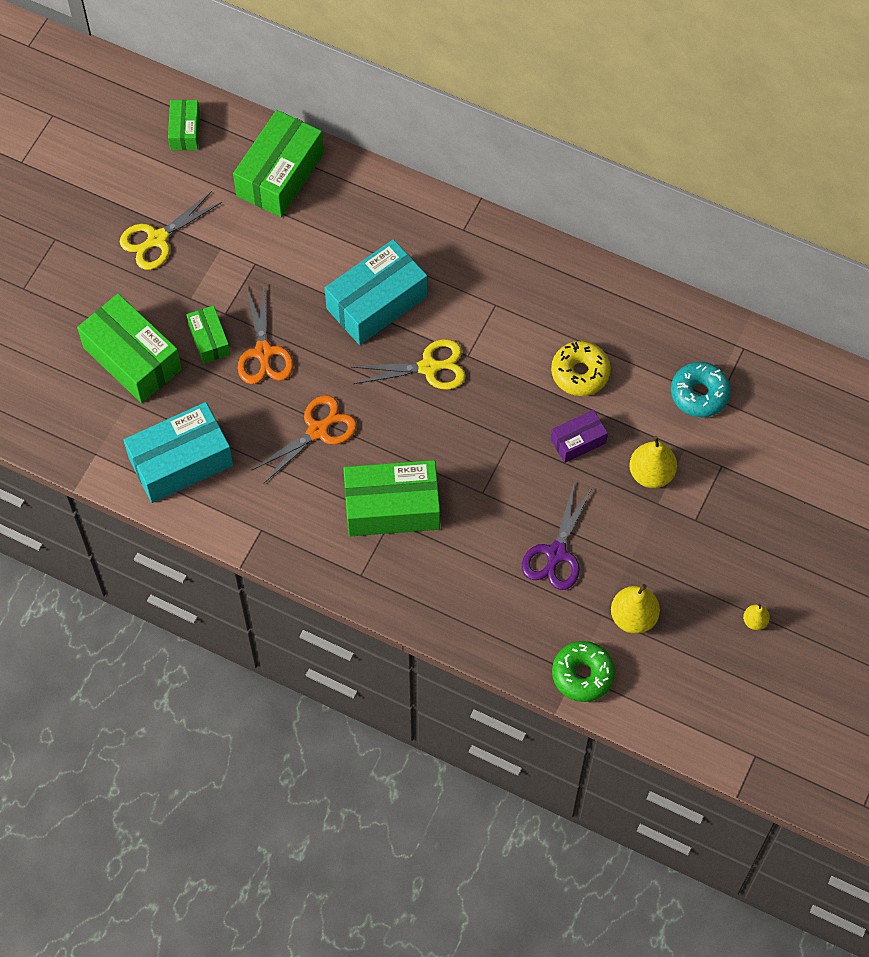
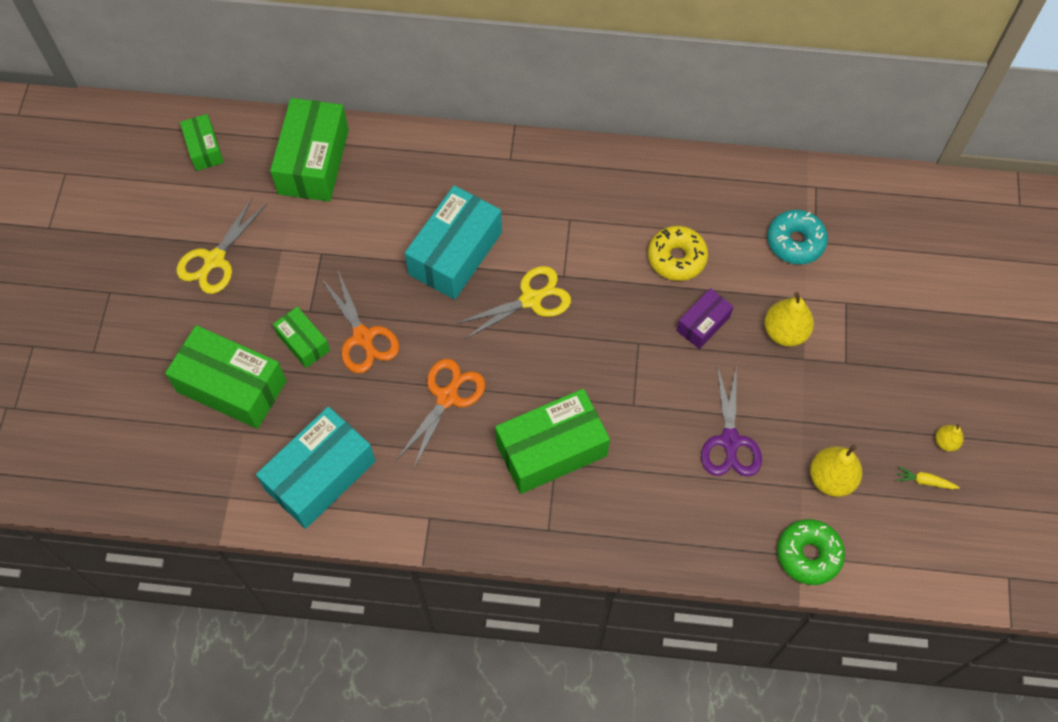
camera: 20 degrees left, 0 degrees up
(718, 648) = (924, 481): none -> yellow carrot

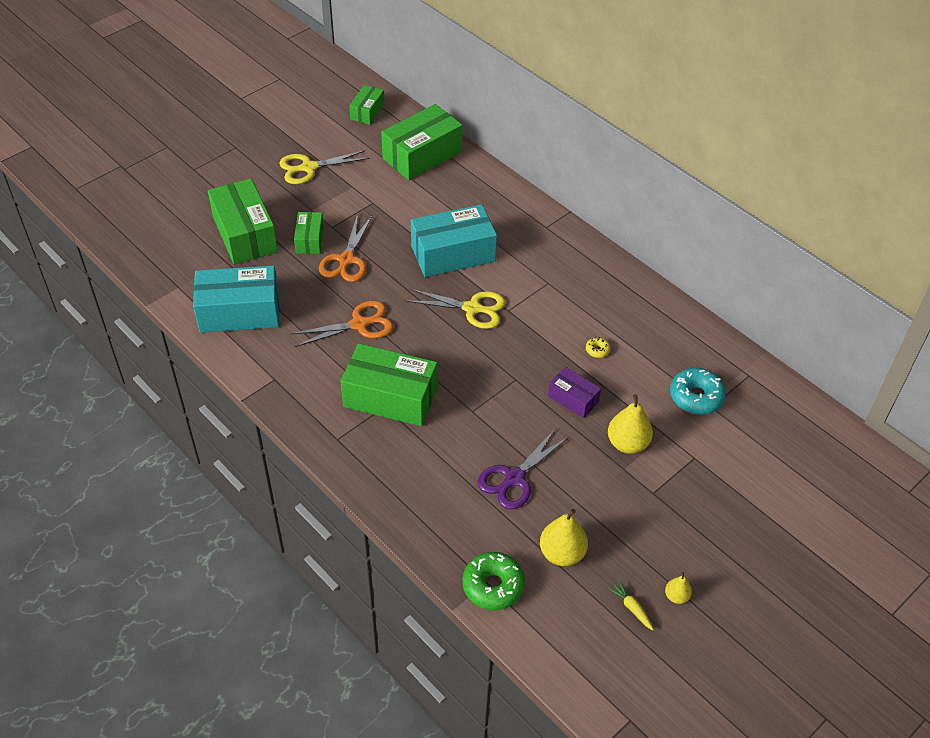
camera: 40 degrees right, 15 degrees down
(676, 258) = (597, 350): yellow donut -> yellow donut, size x0.46
(703, 324) = (573, 399): purple box -> purple box turned 45 degrees clockwise

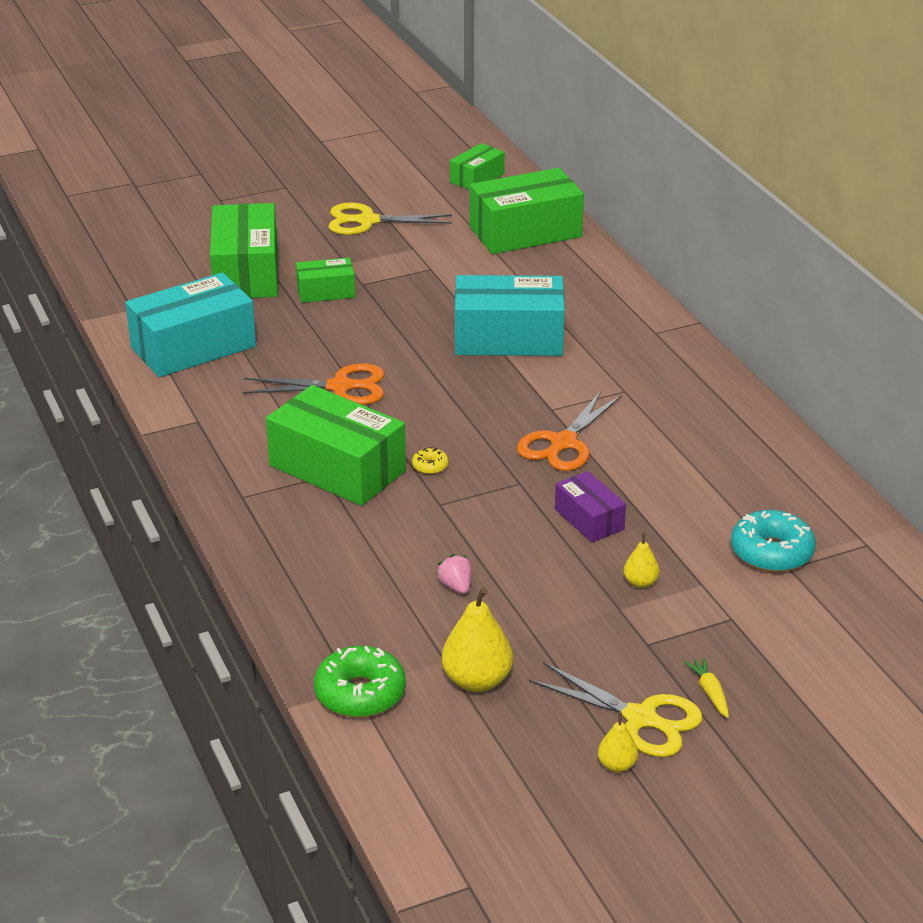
camera: 20 degrees right, 15 degrees down
(239, 312) = (193, 347): turquoise box -> turquoise box turned 45 degrees counterclockwise
(310, 240) = (326, 292): green box -> green box turned 60 degrees clockwise
(346, 260) = (361, 320): orange scissors -> orange scissors (563, 443)
(473, 309) = (502, 399): yellow scissors -> yellow scissors (641, 719)
(514, 478) = (456, 586): purple scissors -> pink strawberry
(597, 350) = (654, 474): yellow donut -> yellow donut (430, 466)
(627, 443) = (640, 583): yellow pear -> yellow pear, size x0.54
(632, 608) = (543, 763): yellow carrot -> yellow carrot (710, 692)

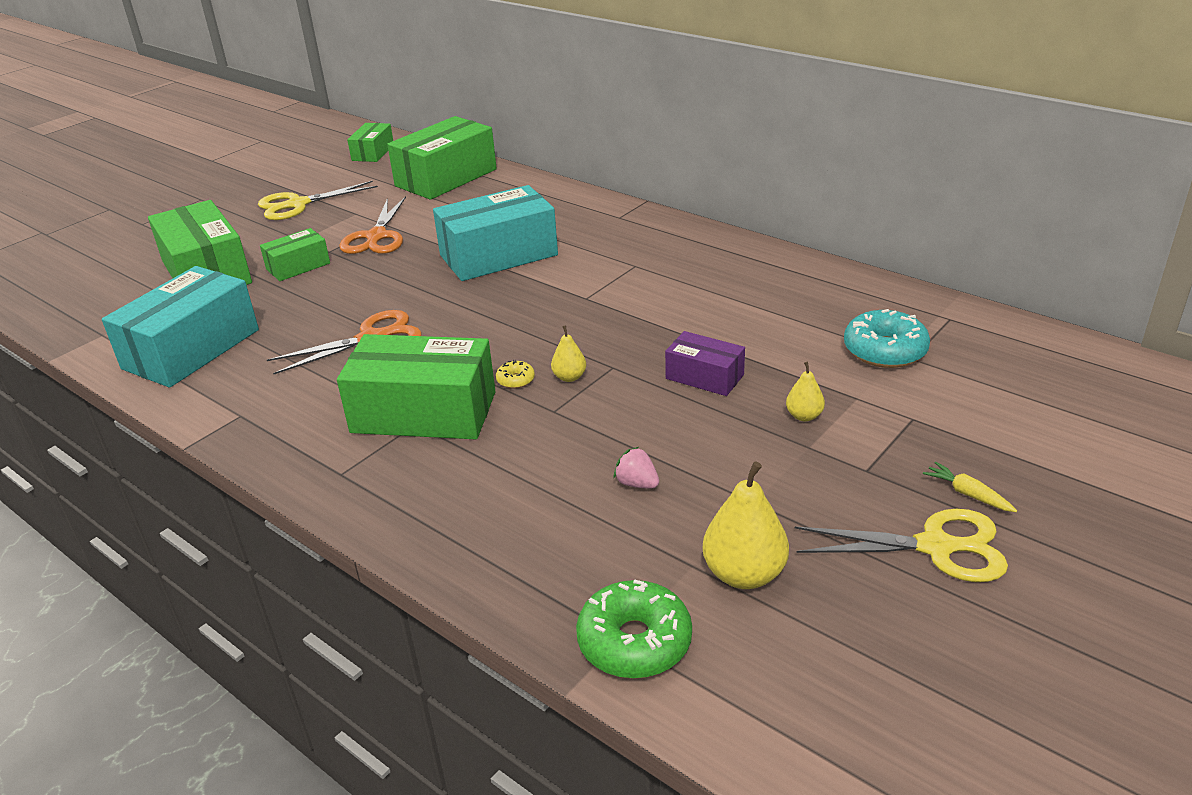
camera: 25 degrees left, 0 degrees up
(563, 443) = (621, 322): orange scissors -> orange scissors (376, 237)
(617, 765) = (965, 607): yellow pear -> yellow pear (569, 377)

